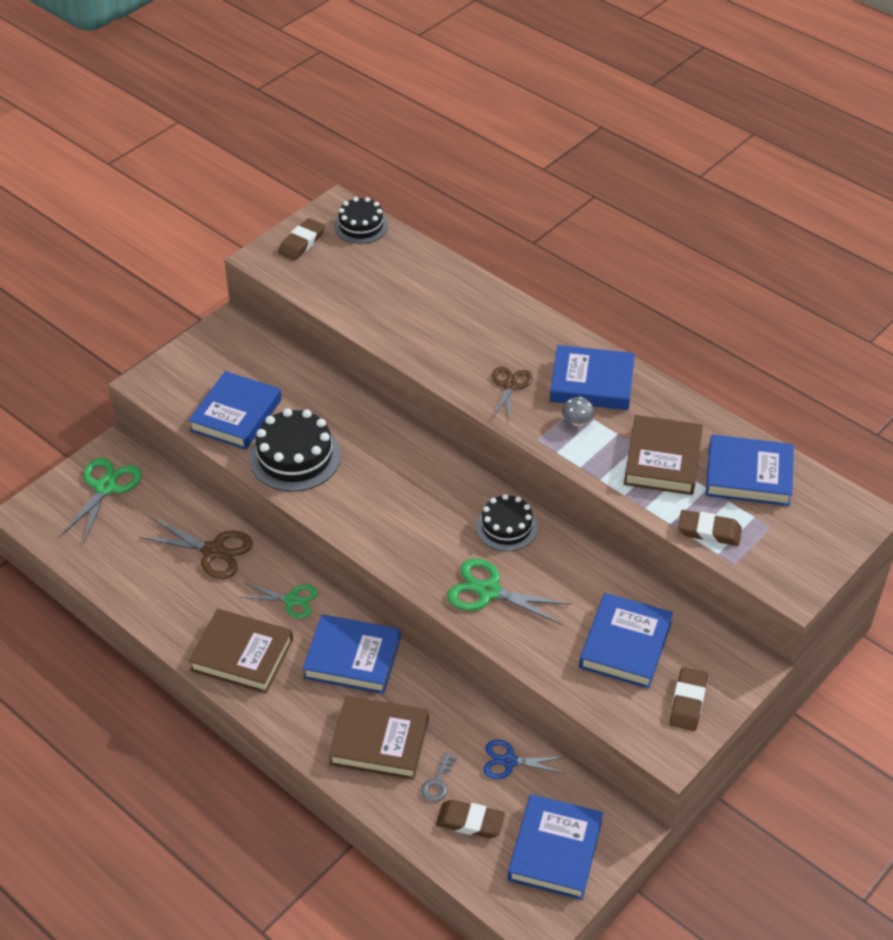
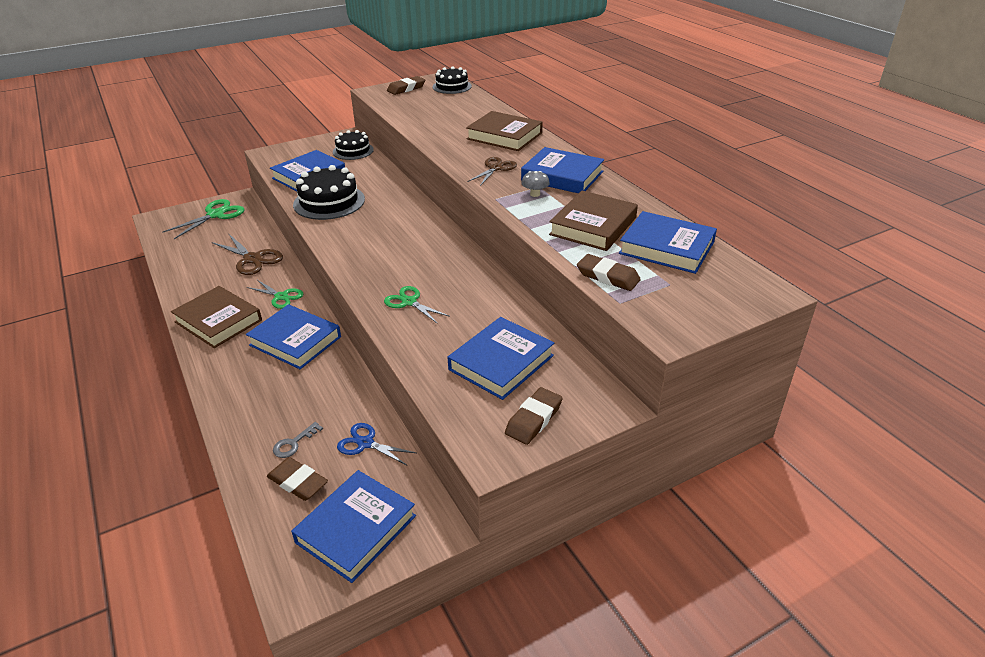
camera: 20 degrees right, 10 degrees down
(379, 741) = (271, 401): brown book -> brown book (504, 136)
(489, 591) = (409, 302): green scissors -> green scissors, size x0.66
(506, 527) = (453, 266): black cake -> black cake (353, 151)

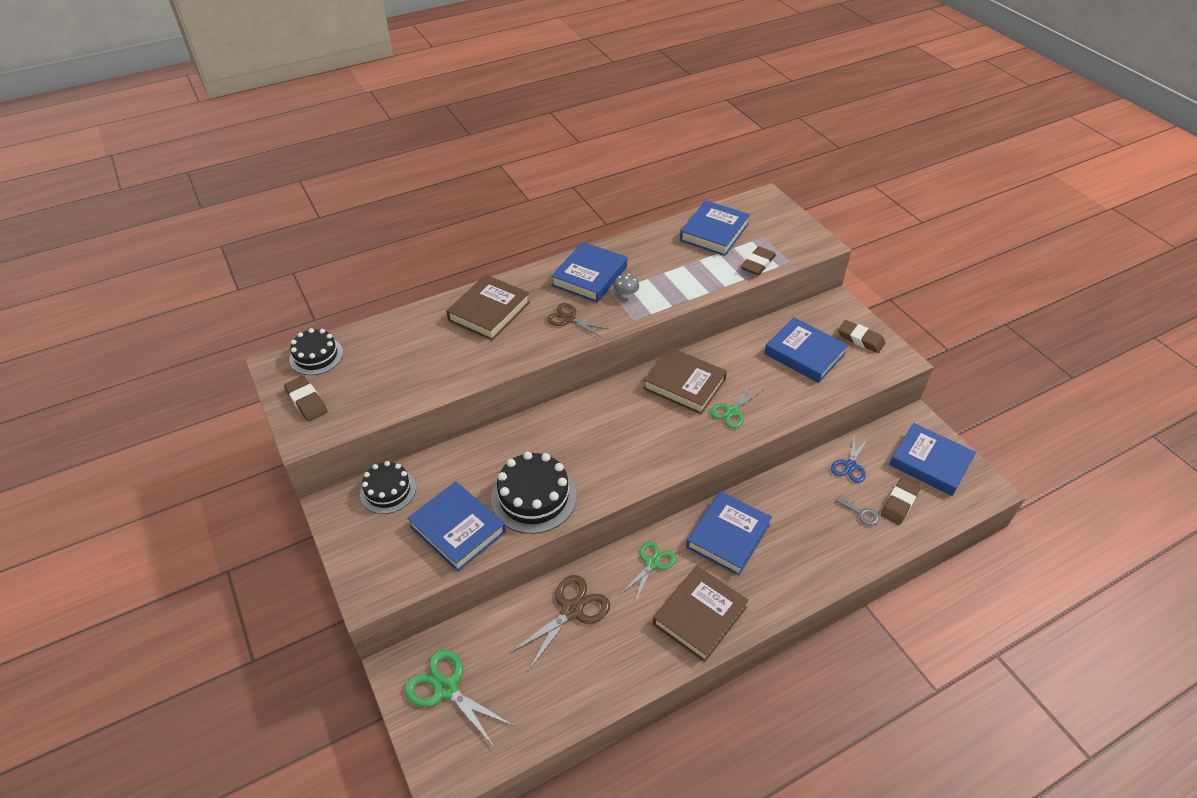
camera: 90 degrees left, 10 degrees up
(593, 226) = (683, 265): brown book -> brown book (684, 384)

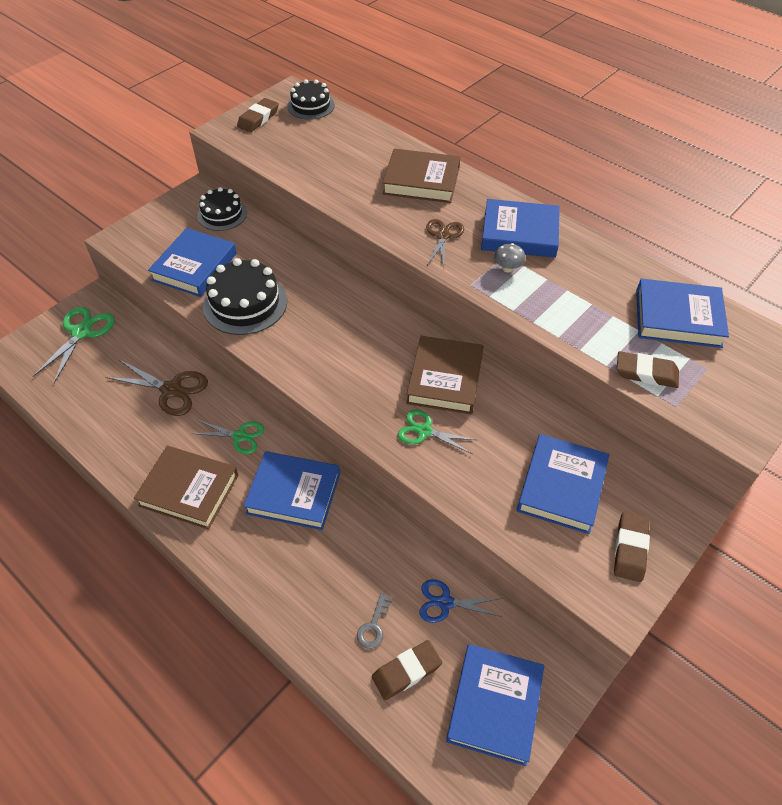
camera: 70 degrees right, 5 degrees up
(899, 503) = (406, 671): brown eraser -> brown eraser turned 45 degrees counterclockwise

